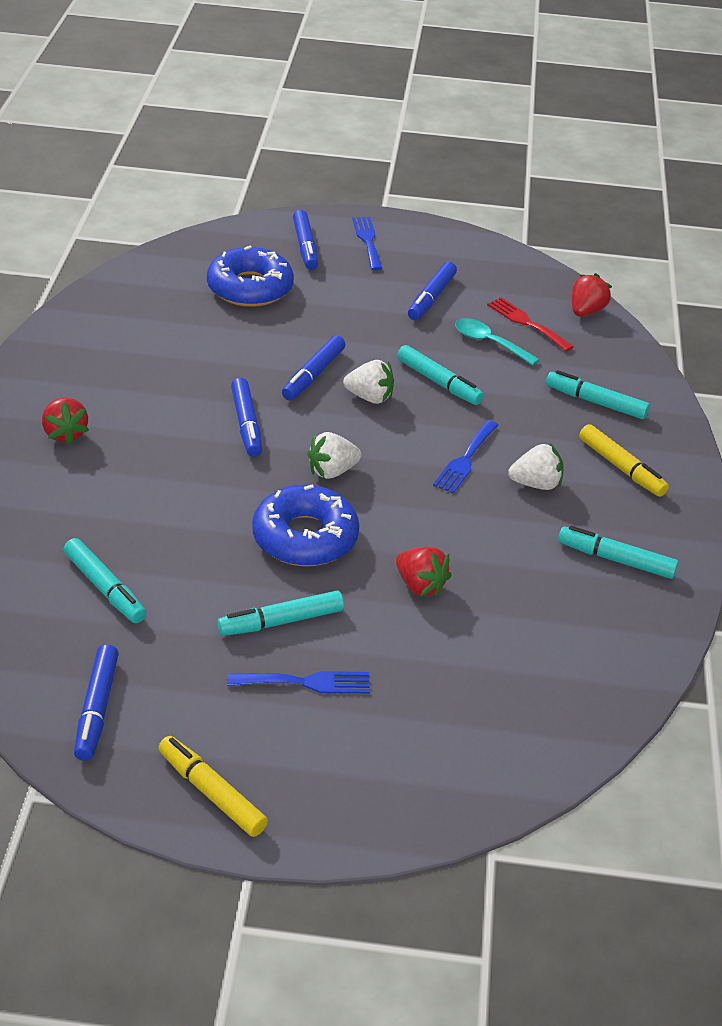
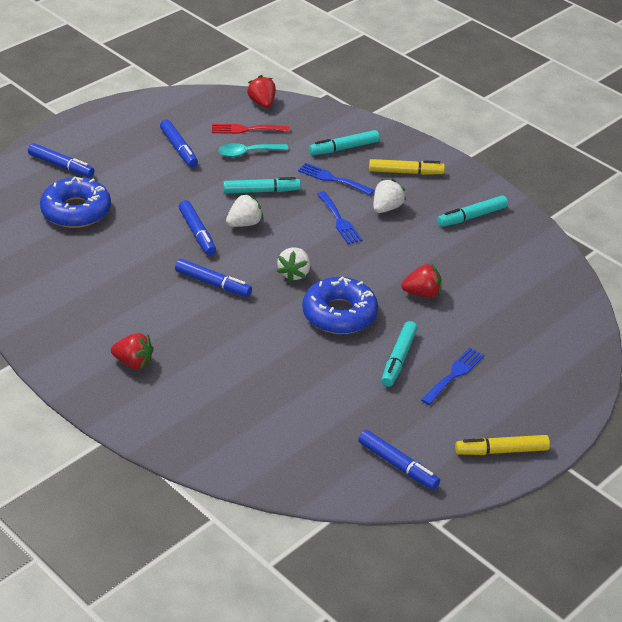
camera: 50 degrees left, 0 degrees up
(105, 588) = (300, 414): turquoise marker -> none
(367, 241) = (88, 139): blue fork -> blue fork (332, 179)

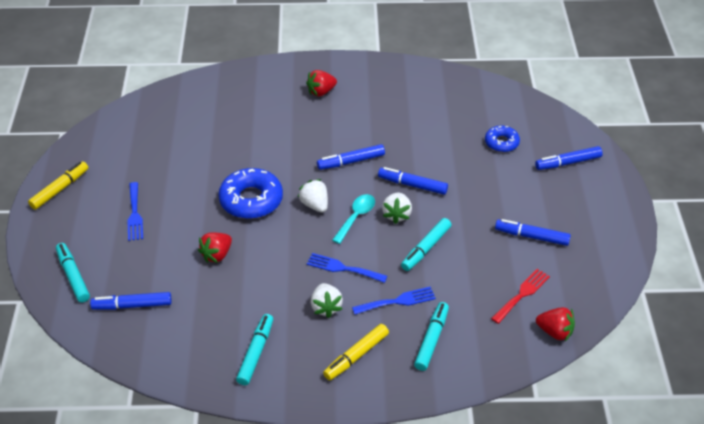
camera: 135 degrees right, 5 degrees up
(76, 211) = (501, 142): blue donut -> blue donut, size x0.58
(247, 153) = (486, 273): turquoise spoon -> turquoise spoon (356, 217)
(398, 359) = (180, 199): turquoise marker -> turquoise marker (73, 276)
(398, 465) = (113, 142): blue marker -> blue marker (132, 305)

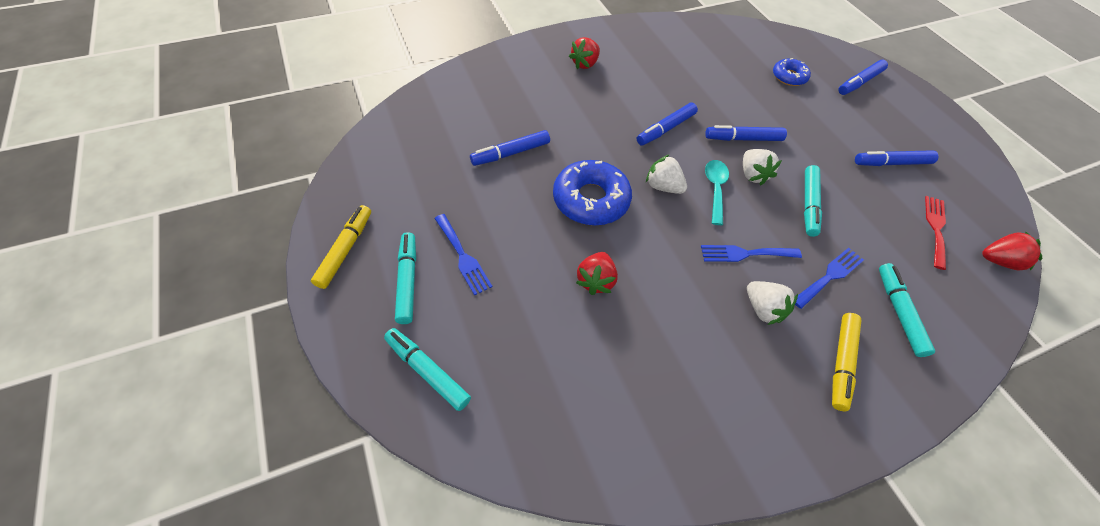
camera: 25 degrees left, 10 degrees up
(132, 305) = (533, 389): blue marker -> blue marker (511, 153)
(255, 353) = (729, 403): turquoise marker -> turquoise marker (407, 281)

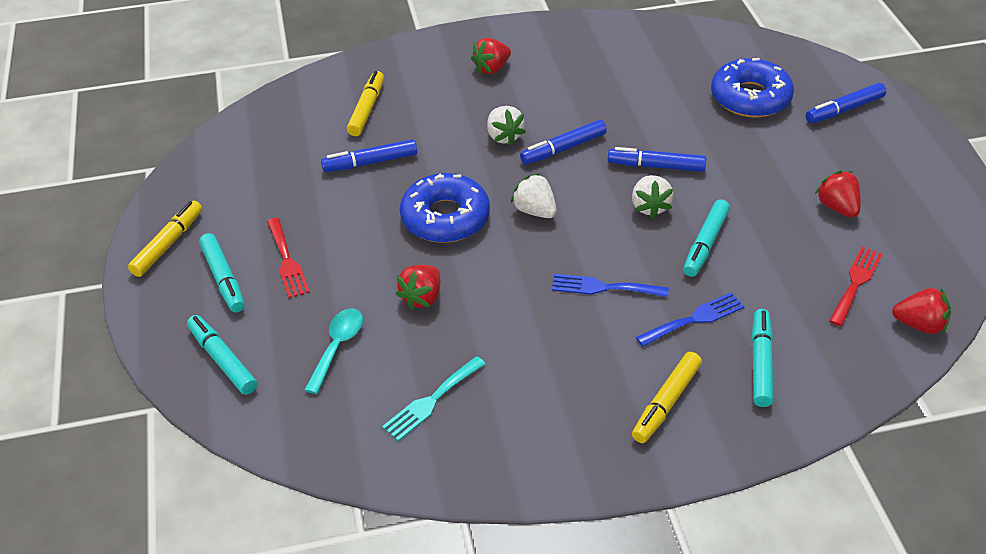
camera: 15 degrees right, 10 degrees down
(407, 281) = (224, 278): turquoise marker -> turquoise marker turned 150 degrees clockwise
(463, 256) = (287, 261): blue fork -> red fork
(493, 105) = (366, 109): none -> yellow marker
(639, 390) = (431, 401): none -> turquoise fork
(715, 189) = (596, 218): turquoise spoon -> turquoise spoon (337, 347)
(763, 309) = (599, 343): white strawberry -> white strawberry (504, 136)
(789, 77) = (750, 97): blue donut -> blue donut, size x1.74
(891, 163) = (837, 207): blue marker -> red strawberry

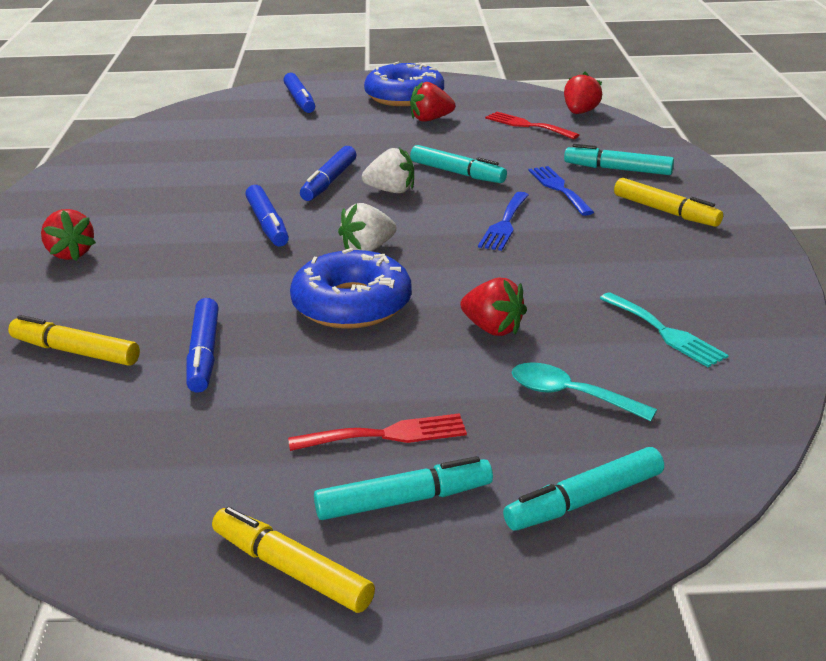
camera: 80 degrees left, 15 degrees down
(504, 136) = (218, 256): white strawberry -> none
(750, 97) = (251, 131): blue donut -> blue donut (404, 96)

